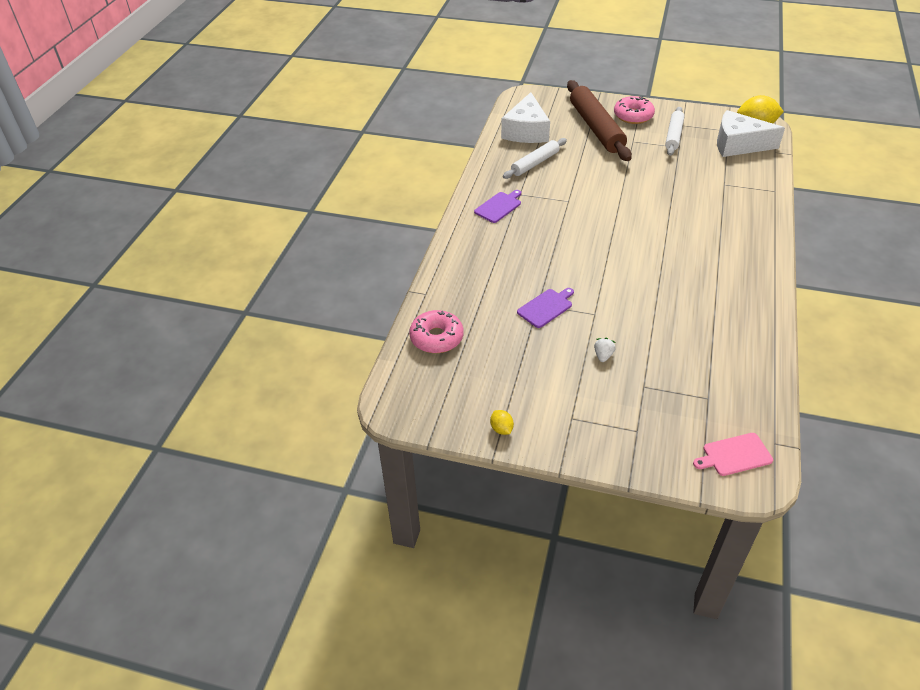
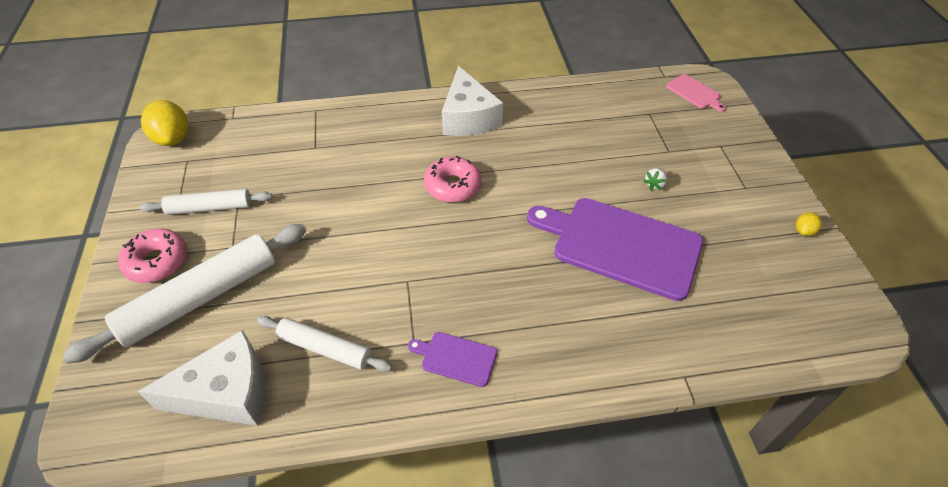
camera: 115 degrees left, 5 degrees up
(436, 338) = (744, 331): pink donut -> pink donut (452, 186)
(546, 307) = (621, 245): purple cutting board -> purple cutting board, size x2.24
(596, 128) = (201, 298): brown rolling pin -> white rolling pin
(603, 355) = (654, 184): white strawberry -> white strawberry turned 45 degrees counterclockwise
(738, 145) = (222, 147): white cheese -> white cheese (468, 117)

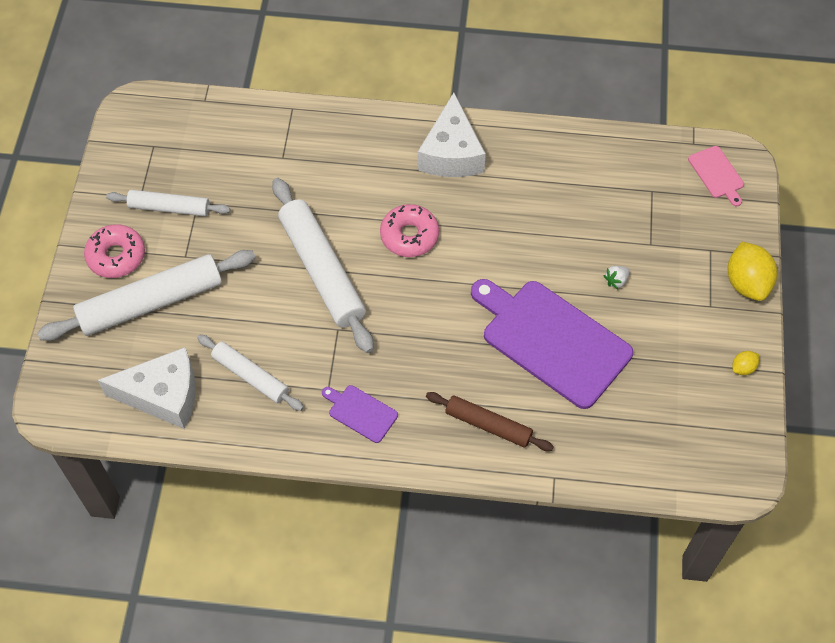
camera: 15 degrees right, 10 degrees up
(173, 139) = (142, 115): yellow lemon -> yellow lemon (746, 283)
(377, 231) = (322, 271): none -> white rolling pin
(594, 339) = (488, 425): none -> brown rolling pin

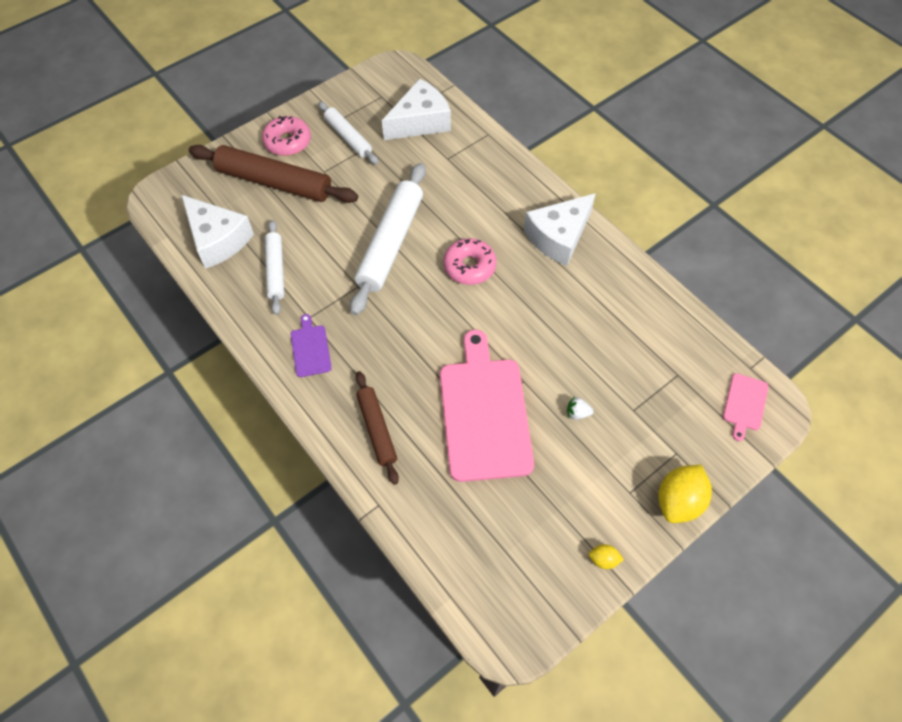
camera: 45 degrees right, 0 degrees up
(151, 302) = (274, 182): white rolling pin -> brown rolling pin
(219, 143) = (420, 122): none -> white cheese
(552, 340) = (484, 413): purple cutting board -> pink cutting board

